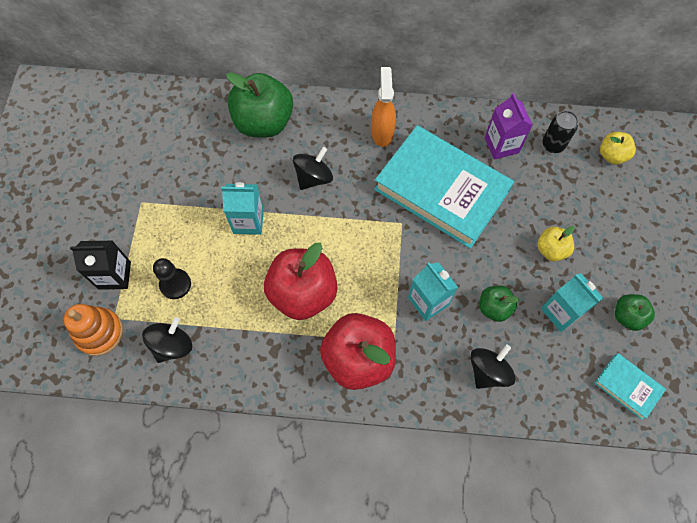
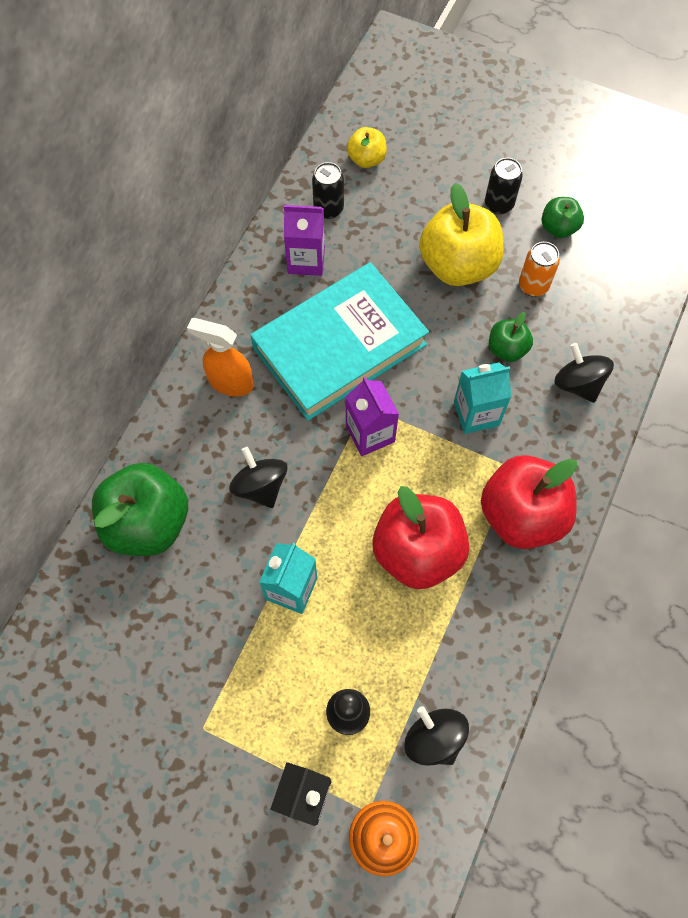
camera: 70 degrees left, 0 degrees up
(381, 233) = (370, 433): none -> purple carton
(551, 249) = (458, 265): yellow apple -> yellow apple, size x1.96
(561, 311) = (533, 286): turquoise carton -> orange can
(624, 263) = (499, 204): none -> black can
(627, 387) = (632, 261): turquoise book -> none

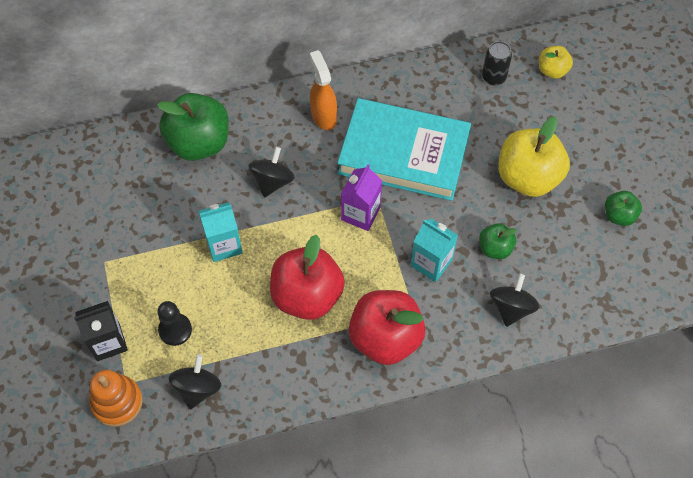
camera: 50 degrees right, 5 degrees down
(306, 260) = (445, 92): purple carton -> none
(499, 204) = (599, 168): black can -> none
(533, 286) = (558, 231): orange can -> none

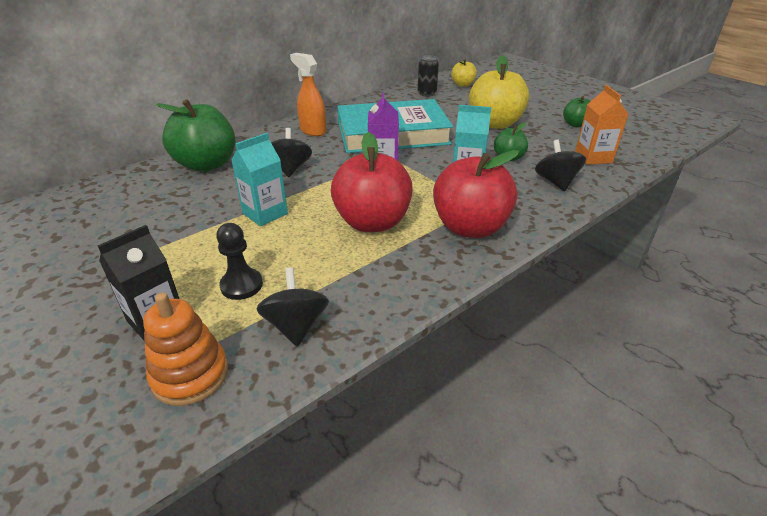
camera: 25 degrees left, 25 degrees down
(584, 284) = (593, 157): none -> orange carton

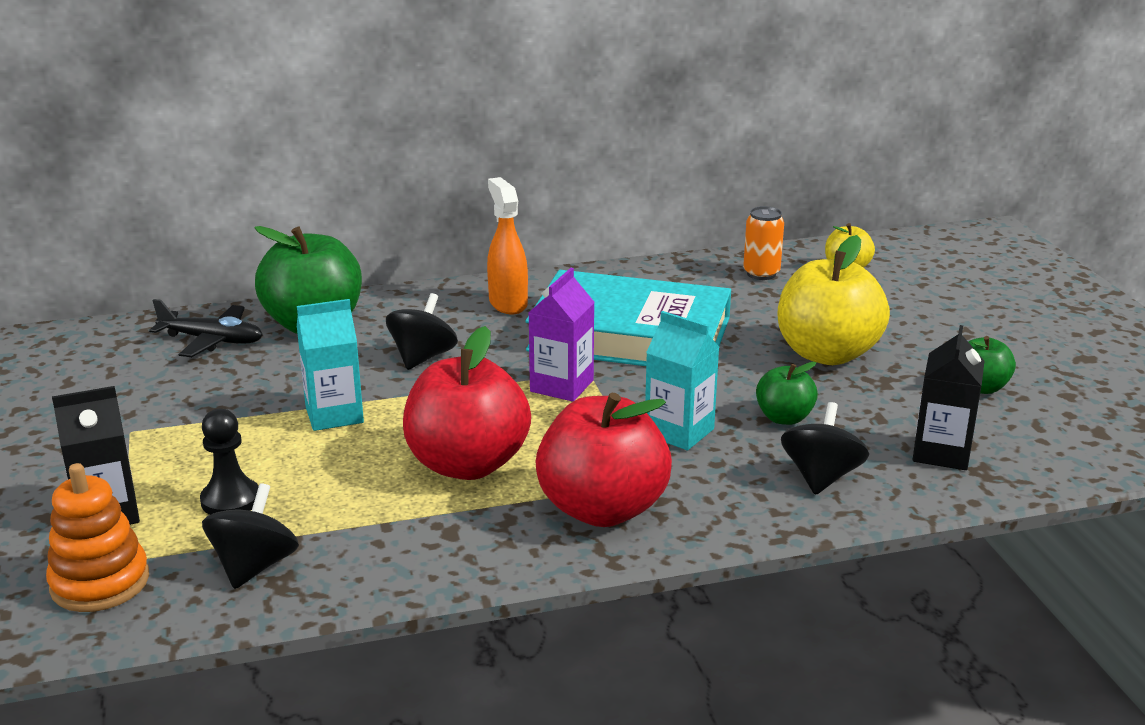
camera: 25 degrees right, 10 degrees down
(145, 187) = (212, 340): none -> black plane
(427, 93) = (761, 274): black can -> orange can
(593, 157) = (941, 453): orange carton -> black carton

